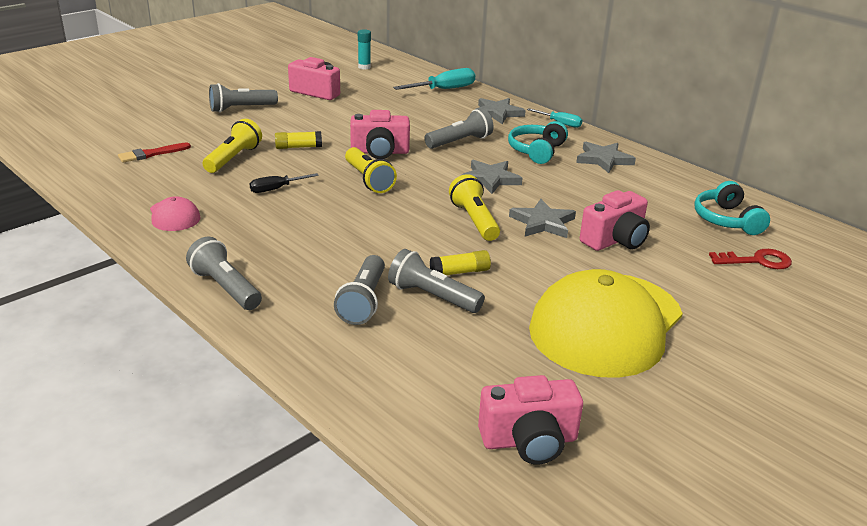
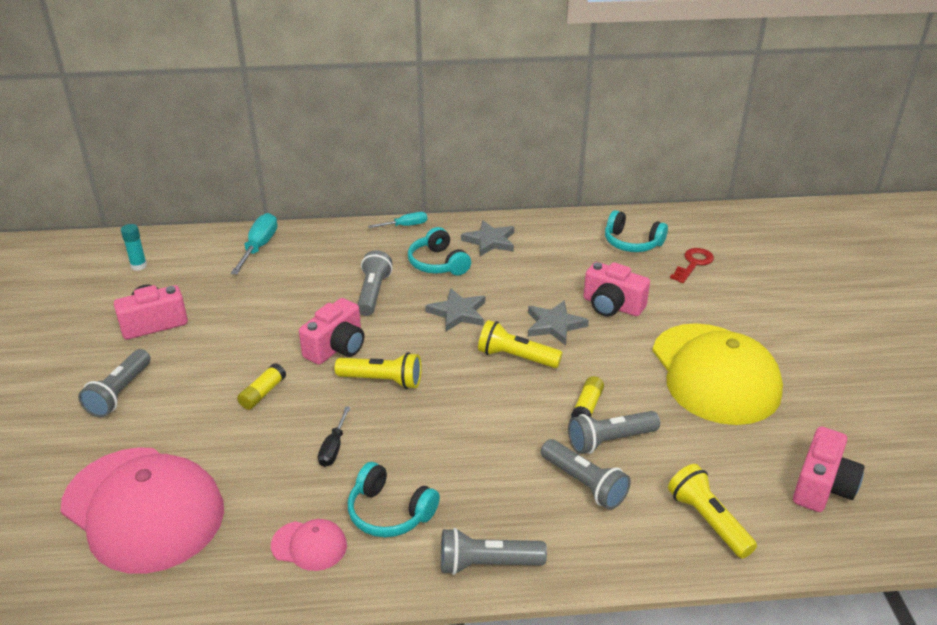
camera: 50 degrees left, 5 degrees up
(151, 154) = (143, 508): red brush -> pink cap
(233, 158) = (232, 449): yellow flashlight -> yellow flashlight (707, 520)
(236, 232) = (389, 512): none -> turquoise headphones
(497, 113) = (345, 245): grey star -> none
(615, 240) = (612, 306): pink camera -> pink camera turned 120 degrees clockwise

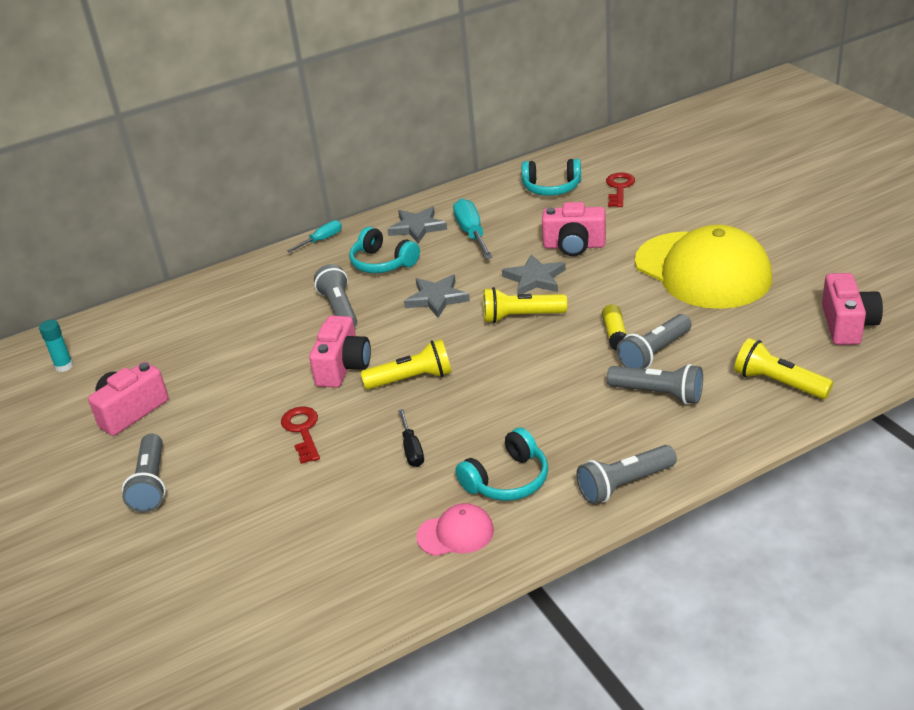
camera: 20 degrees left, 0 degrees up
(143, 508) = (267, 568): pink cap -> none
(259, 247) = (183, 307): turquoise screwdriver -> turquoise screwdriver (472, 234)
(263, 393) = (302, 431): yellow glue stick -> red key
(389, 512) = (507, 480): turquoise headphones -> turquoise headphones turned 45 degrees counterclockwise

